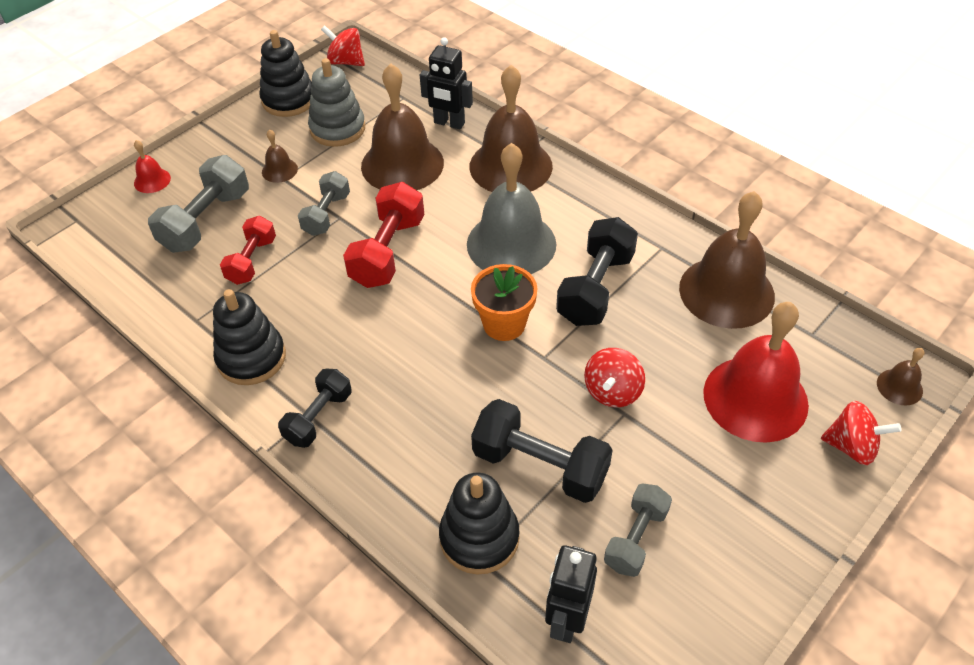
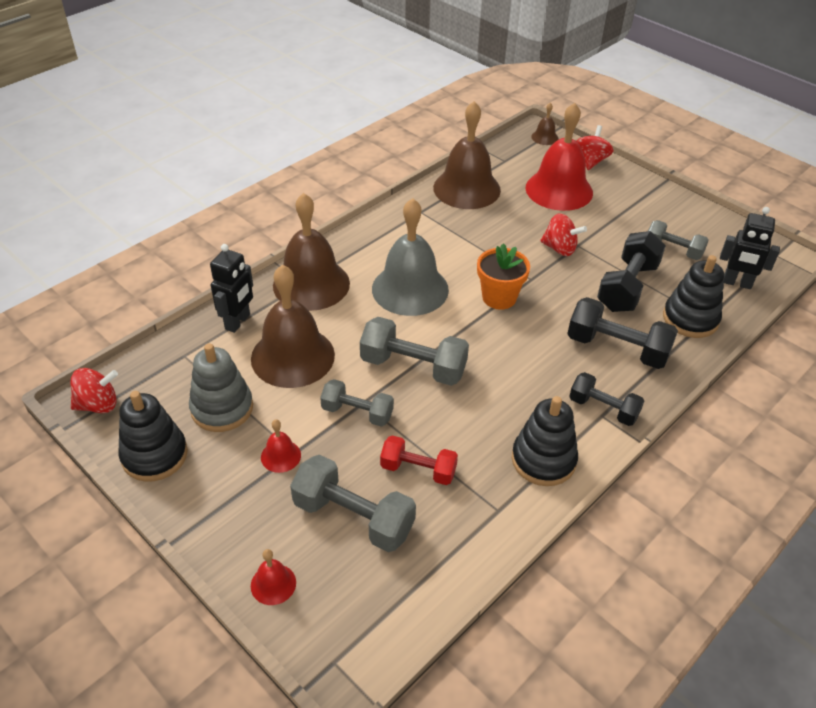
camera: 90 degrees left, 5 degrees down
(279, 170) = (280, 456): brown bell -> red bell
(346, 62) = (98, 404): red spinning top -> red spinning top turned 135 degrees counterclockwise
(387, 251) = (413, 367): red dumbbell -> grey dumbbell
(595, 288) = (462, 248): black dumbbell -> black dumbbell (617, 348)

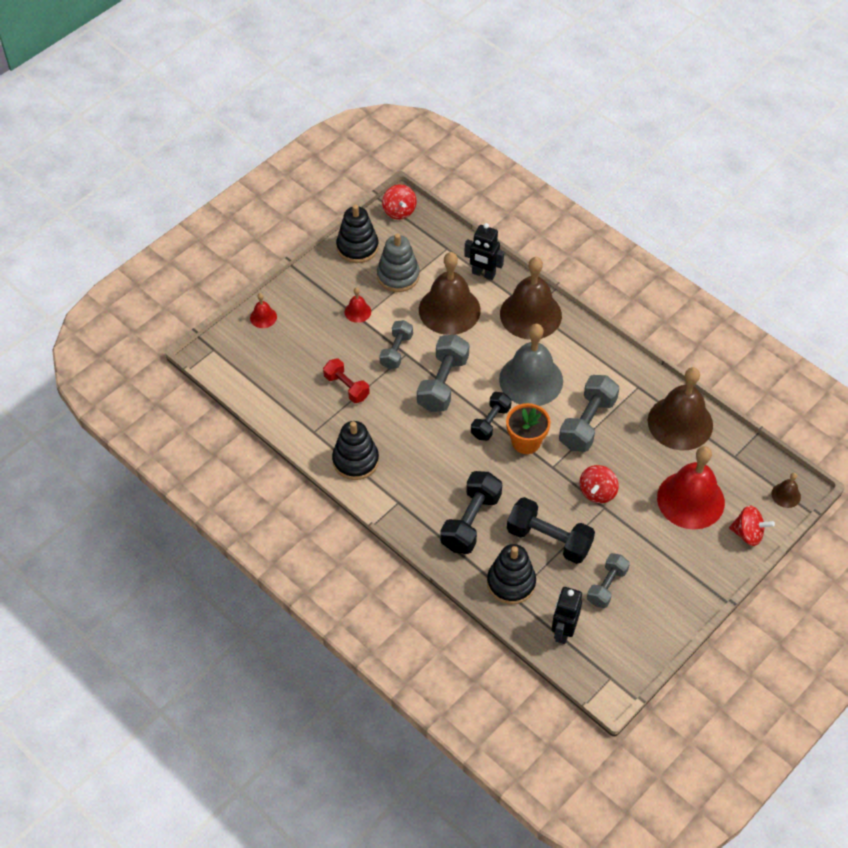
camera: 90 degrees right, 10 degrees up
(353, 517) = (309, 353): grey dumbbell -> grey dumbbell (587, 423)
(418, 470) = (346, 387): red dumbbell -> red dumbbell turned 60 degrees counterclockwise
(603, 409) = (405, 503): black dumbbell -> black dumbbell (490, 422)

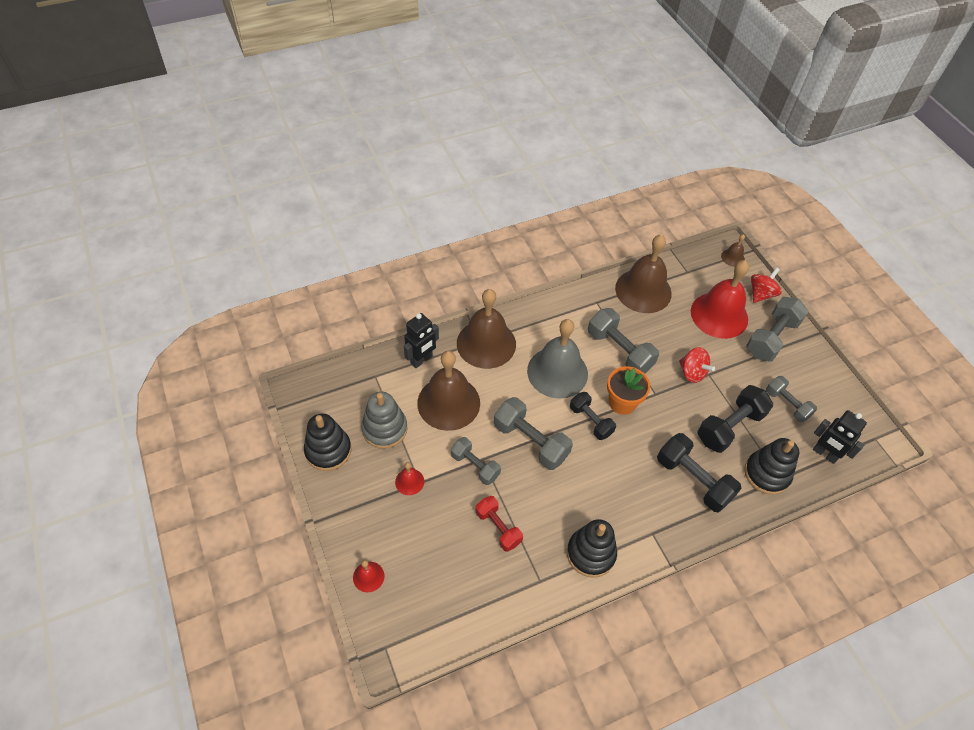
camera: 70 degrees left, 0 degrees up
(346, 387) = (498, 528): red dumbbell -> red dumbbell turned 75 degrees clockwise
(399, 211) = (306, 397): red spinning top -> none
(689, 556) = (771, 338): none -> grey dumbbell

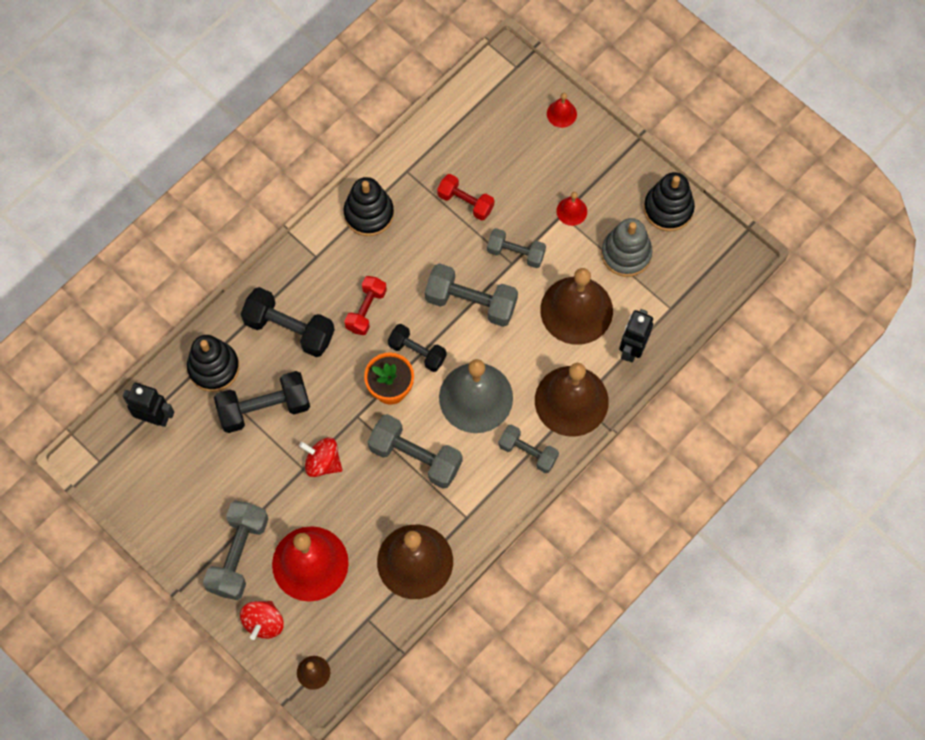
camera: 160 degrees right, 15 degrees up
(622, 469) = (366, 310): none -> red dumbbell
(729, 427) = (264, 408): black dumbbell -> black dumbbell turned 45 degrees clockwise
(787, 404) = (205, 465): grey dumbbell -> grey dumbbell (528, 452)

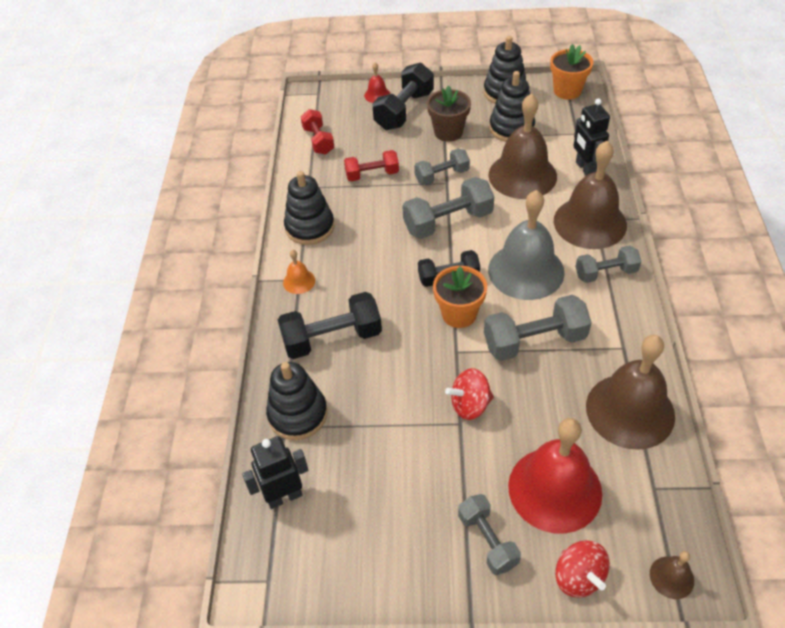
camera: 40 degrees left, 20 degrees down
(238, 555) = (487, 540): grey dumbbell -> grey dumbbell, size x0.64
(264, 408) = (375, 408): black dumbbell -> black dumbbell (404, 110)
(314, 258) = (299, 281): none -> orange bell
(366, 310) = (378, 281): red dumbbell -> red dumbbell (318, 141)
(571, 211) = (448, 132): red bell -> brown flower pot
(626, 254) = (511, 128): grey stacking toy -> black stacking toy
(721, 255) = (567, 91): none -> orange flower pot

